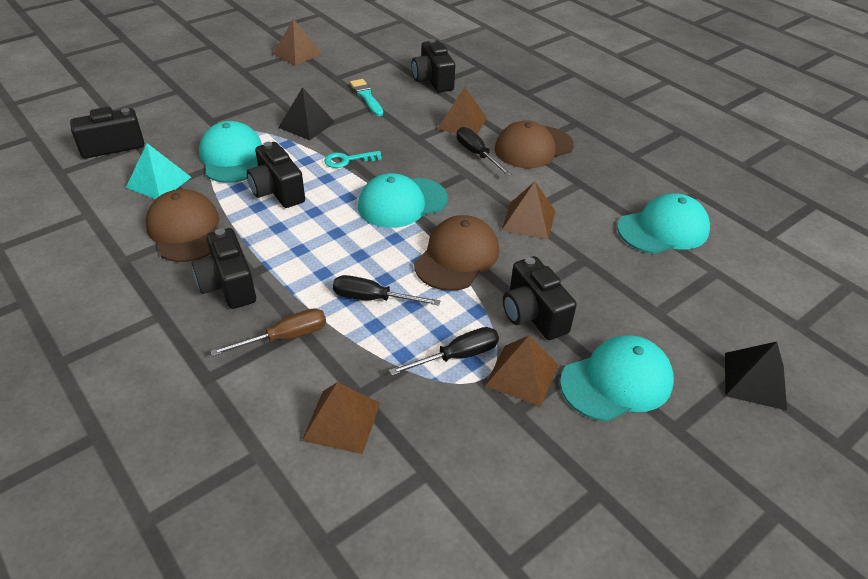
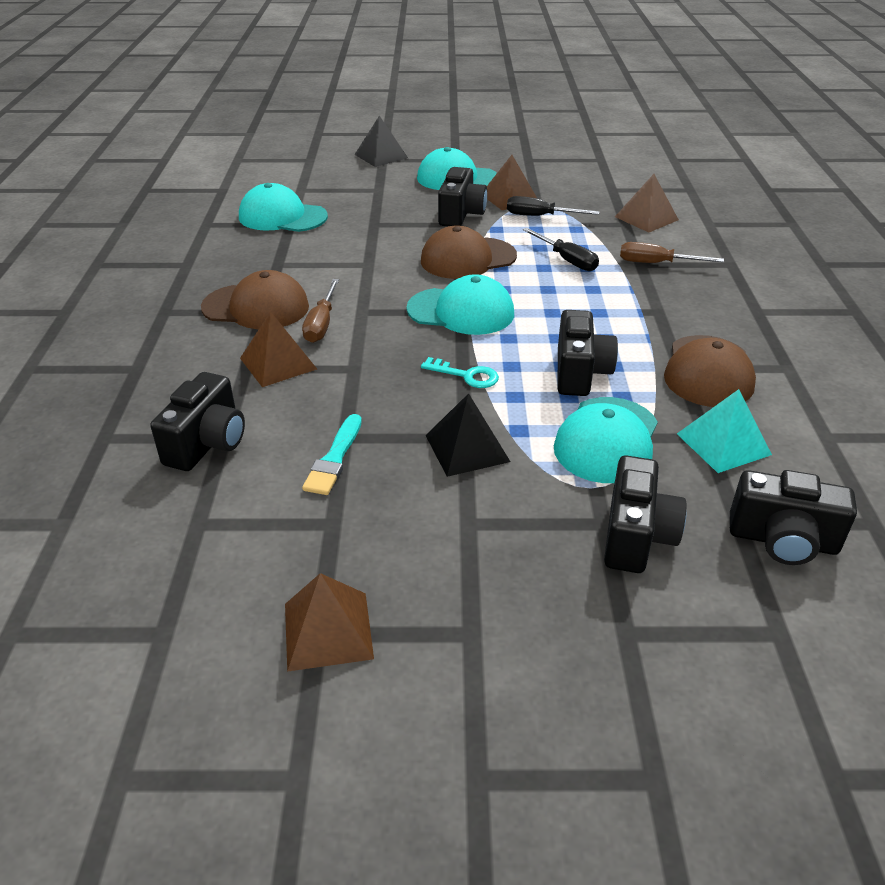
camera: 140 degrees left, 5 degrees down
(228, 285) = (685, 310): black camera -> black camera (636, 536)
(477, 154) = (321, 324): black screwdriver -> brown screwdriver
(529, 220) = (371, 258): brown pyramid -> none

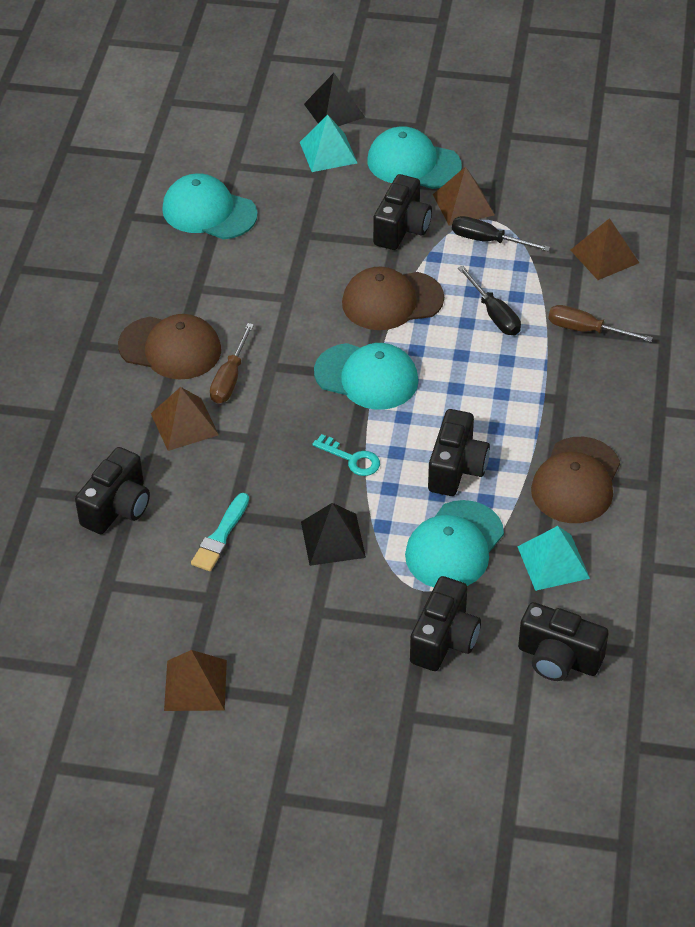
camera: 10 degrees right, 10 degrees up
(382, 177) = (328, 152): none -> turquoise pyramid

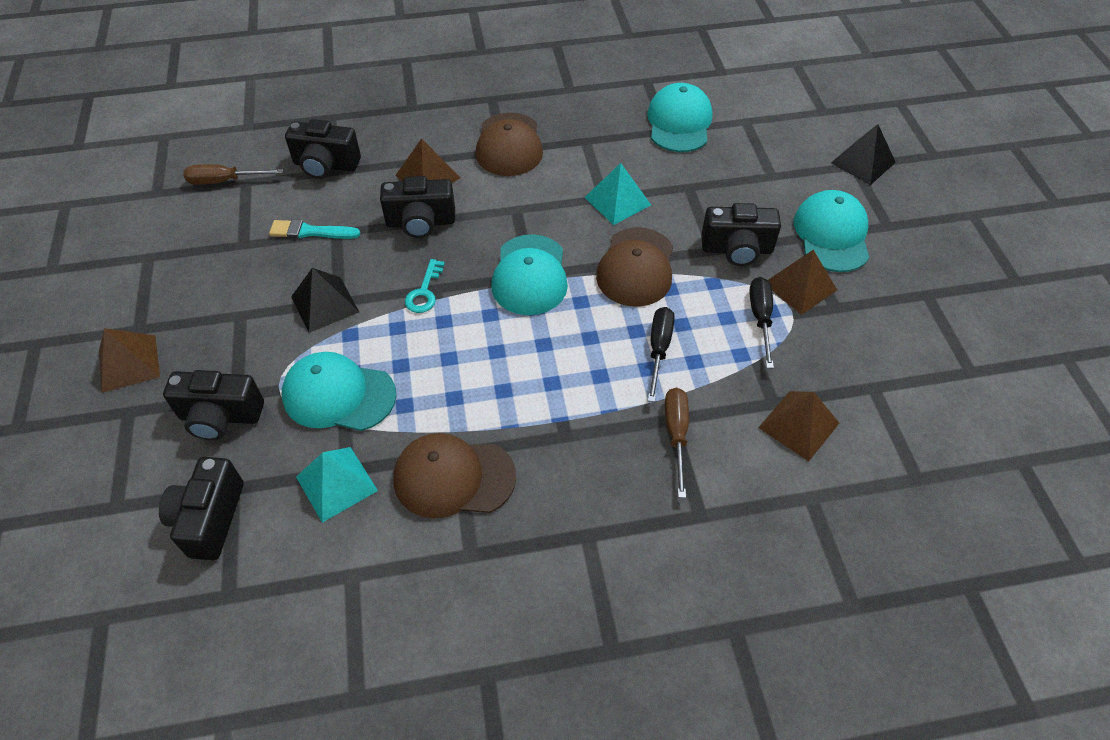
camera: 70 degrees right, 5 degrees up
(195, 685) = (149, 260): brown pyramid -> brown pyramid (129, 363)
(230, 378) = (490, 188): brown screwdriver -> brown screwdriver (224, 181)
(328, 152) = (804, 173): turquoise pyramid -> turquoise pyramid (617, 201)
(392, 301) = (636, 267): brown cap -> brown cap turned 135 degrees counterclockwise
(456, 468) = (438, 371): black camera -> black camera (421, 222)
(494, 314) = (659, 349): black screwdriver -> black screwdriver turned 150 degrees clockwise

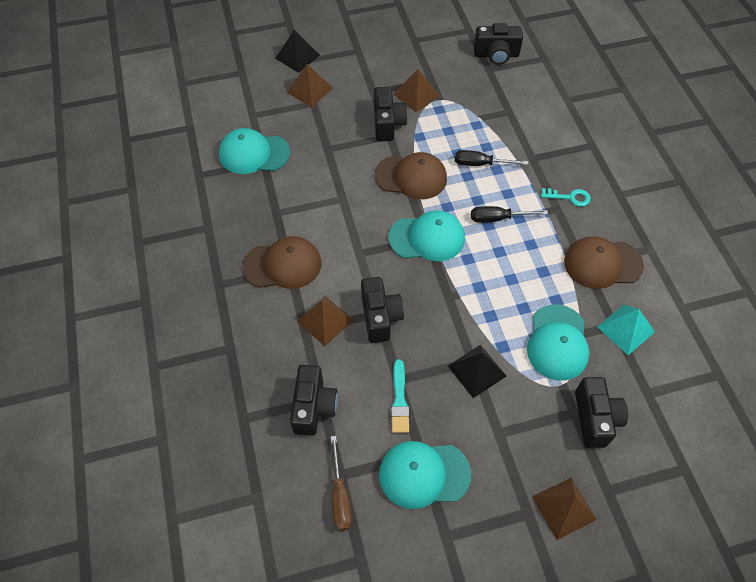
camera: 95 degrees left, 5 degrees up
(210, 519) = (674, 401): black camera -> black camera (496, 55)
(424, 291) = (453, 303): turquoise key -> turquoise key (569, 197)
(453, 477) = (602, 264): brown cap -> brown cap turned 90 degrees clockwise
(617, 201) = (345, 189): turquoise pyramid -> none
(676, 435) = (542, 155): brown screwdriver -> none
(760, 318) = (446, 114): black screwdriver -> black screwdriver (498, 218)
(798, 425) = (522, 101): brown pyramid -> brown pyramid (309, 90)
(831, 234) = (368, 77): turquoise cap -> turquoise cap (424, 474)

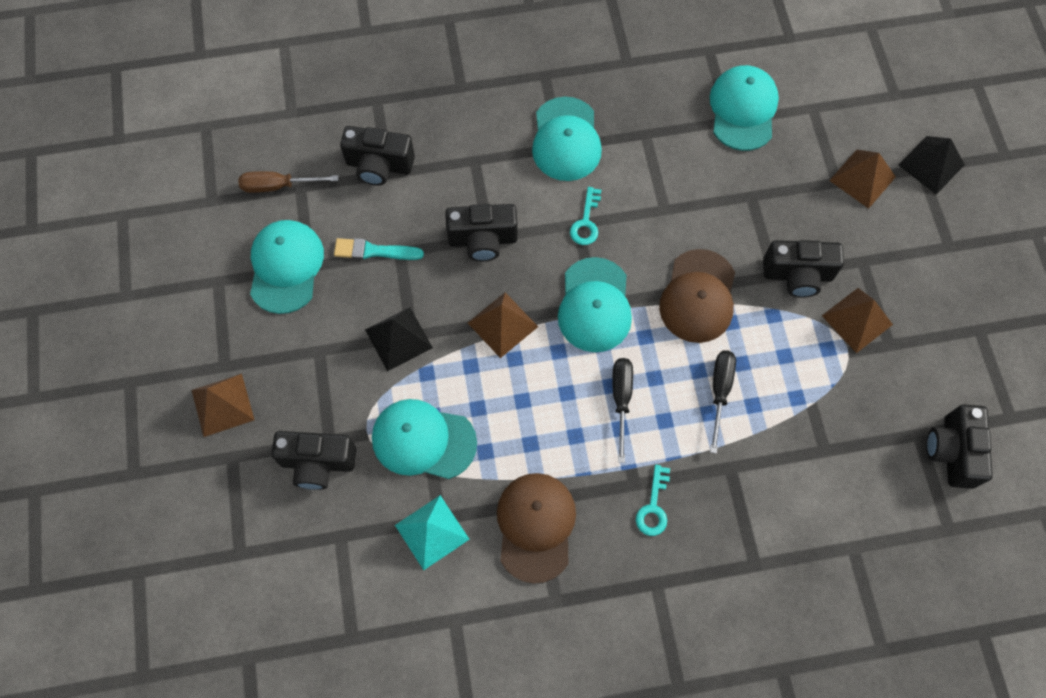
camera: 95 degrees right, 10 degrees up
(283, 265) = (566, 139): brown cap -> turquoise cap
(325, 320) = (485, 181): brown pyramid -> brown pyramid (502, 324)
(357, 247) = (586, 222): none -> turquoise key

